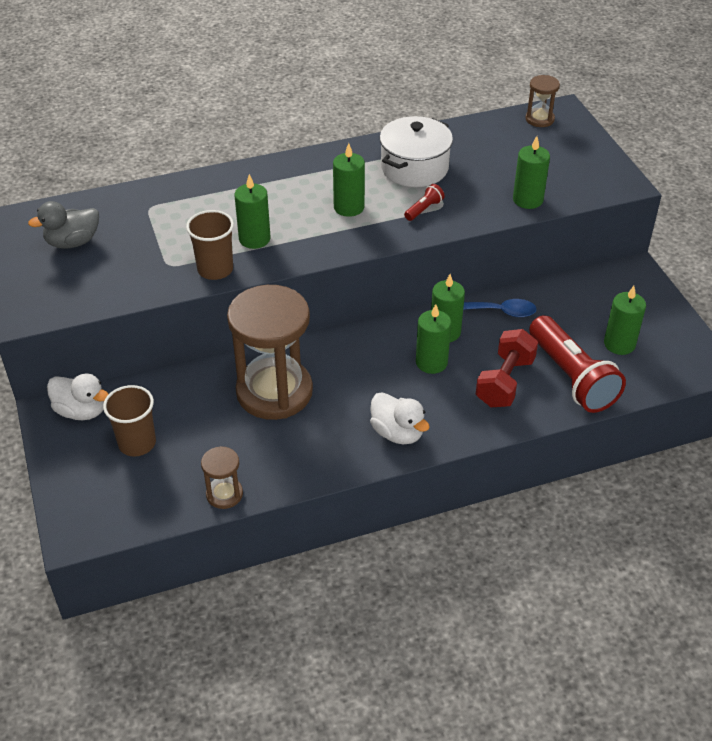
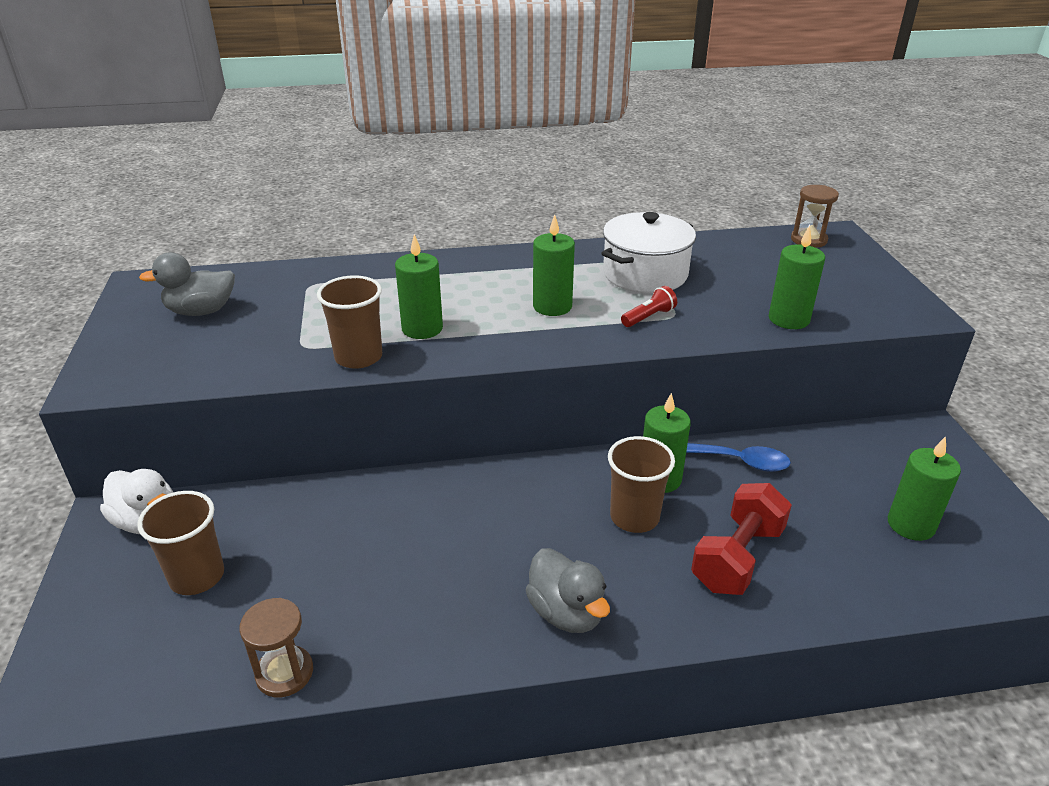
camera: 10 degrees right, 10 degrees down
(274, 392) = (408, 529): brown hourglass -> none
(397, 433) = (566, 613): white duck -> grey duck
(431, 362) = (634, 517): green candle -> brown cup
(571, 377) = (838, 564): red flashlight -> none

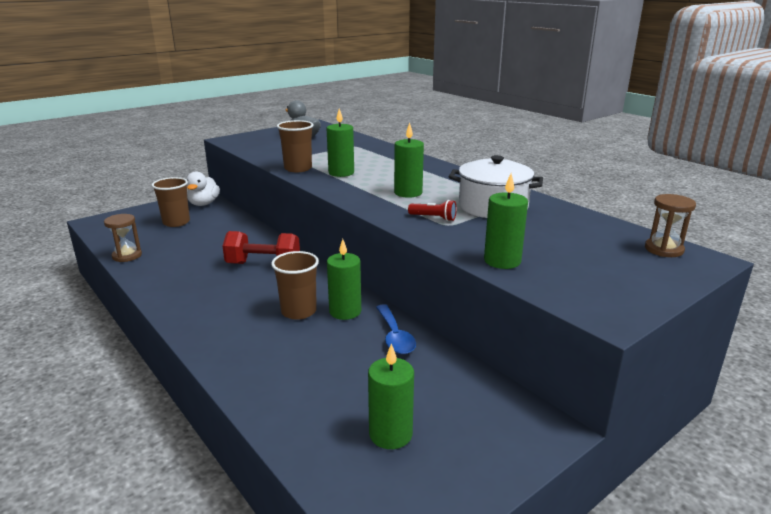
camera: 60 degrees right, 10 degrees down
(566, 613) = (200, 310): grey duck -> none
(737, 558) = (286, 356): red dumbbell -> red dumbbell (263, 264)

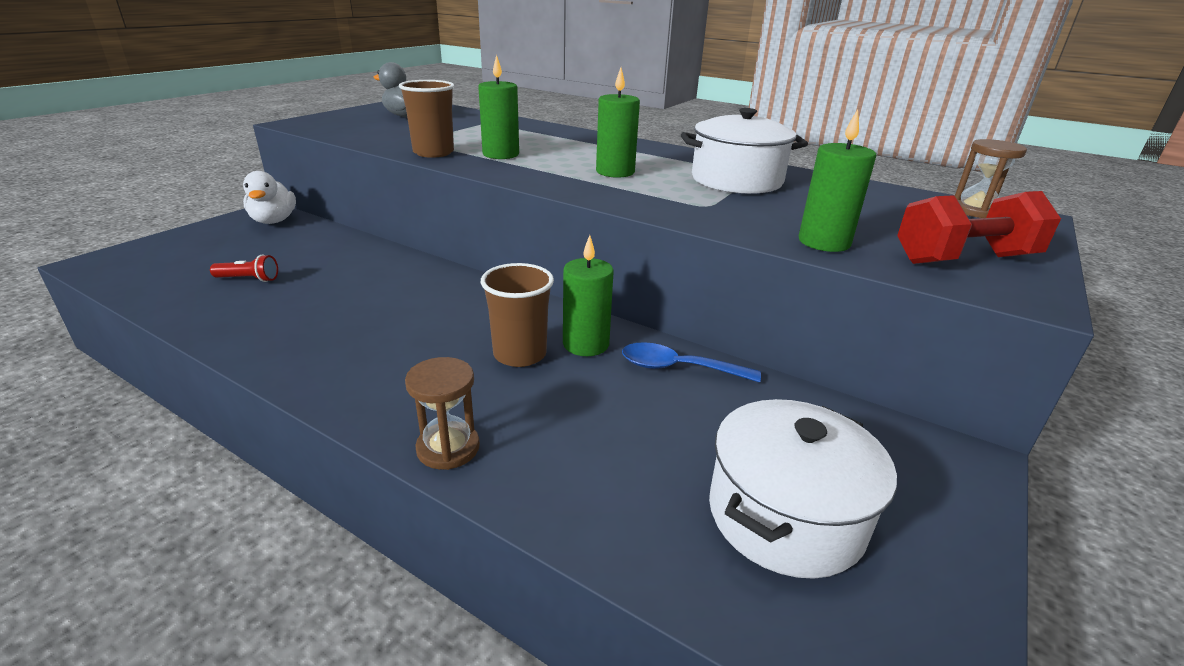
camera: 20 degrees left, 5 degrees up
(127, 256) = (182, 308): brown hourglass -> brown hourglass (448, 448)
(176, 222) = (243, 250): brown cup -> none
(263, 264) = (421, 295): red dumbbell -> red dumbbell (964, 259)
(390, 434) = (785, 515): green candle -> white pot
(395, 336) = (678, 368): blue spoon -> blue spoon turned 135 degrees clockwise
(433, 218) = (681, 199): red flashlight -> red flashlight (249, 279)

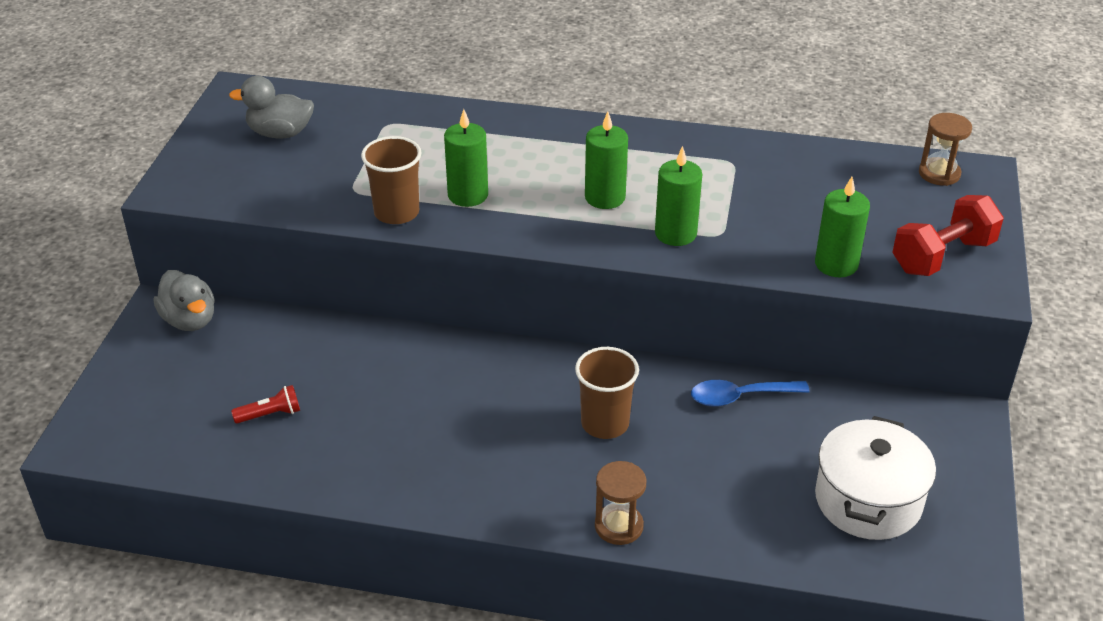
camera: 20 degrees left, 10 degrees up
(274, 221) = (190, 320): white duck -> grey duck
(586, 344) = (651, 395): green candle -> green candle (675, 233)
(736, 180) = (724, 179): white pot -> none

